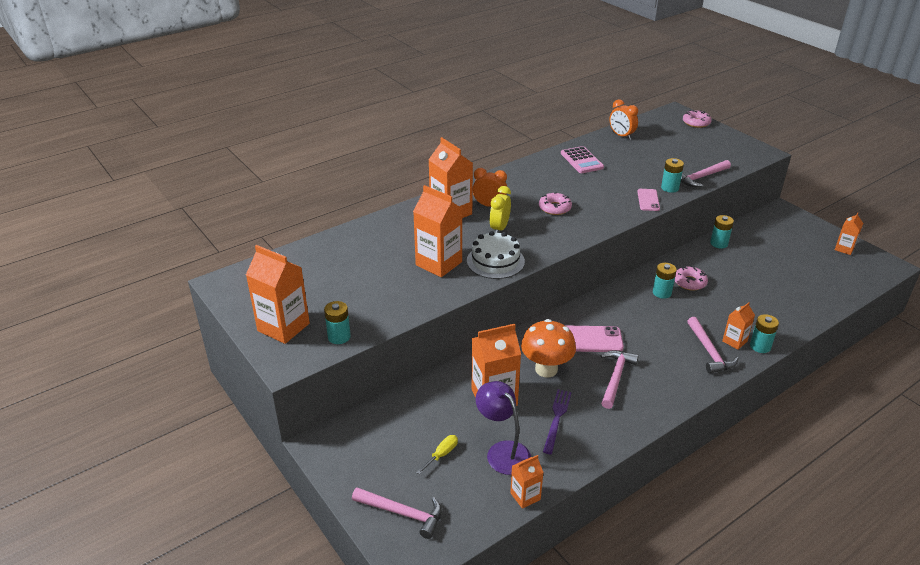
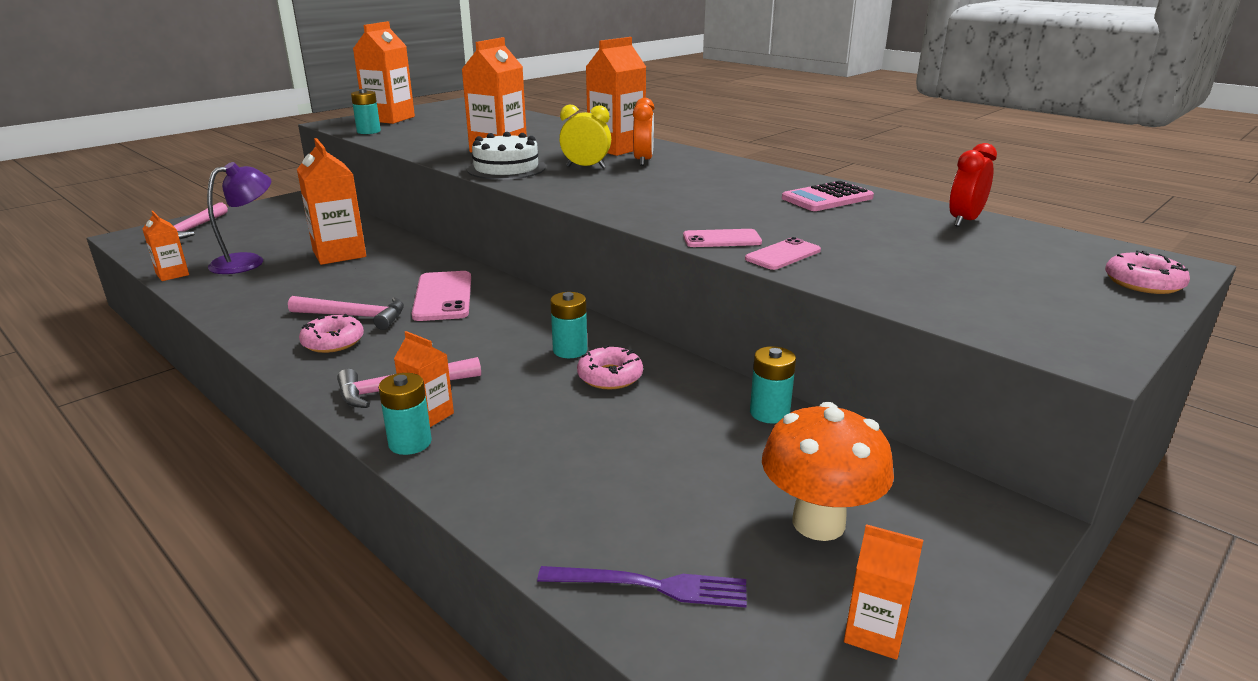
camera: 80 degrees right, 10 degrees down
(442, 454) = (259, 238): yellow screwdriver -> none
(546, 369) = (383, 276): orange mushroom -> orange mushroom (818, 523)
(554, 208) = (656, 188): pink donut -> pink donut (333, 342)
(557, 418) = (288, 284): purple fork -> purple fork (650, 586)
(621, 136) = (964, 221): orange clock -> red clock
(670, 188) = (783, 255): turquoise battery -> pink phone
(700, 177) = (855, 281): pink hammer -> none

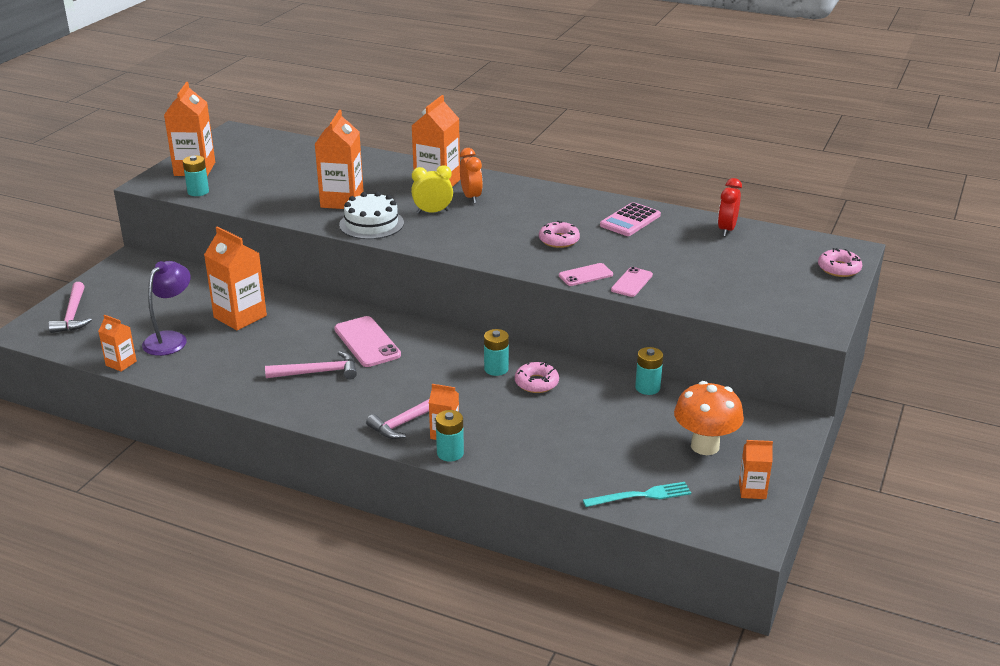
camera: 20 degrees left, 5 degrees up
(333, 342) = (324, 396): pink donut -> pink donut (559, 240)
(650, 586) = (641, 496): purple fork -> turquoise fork

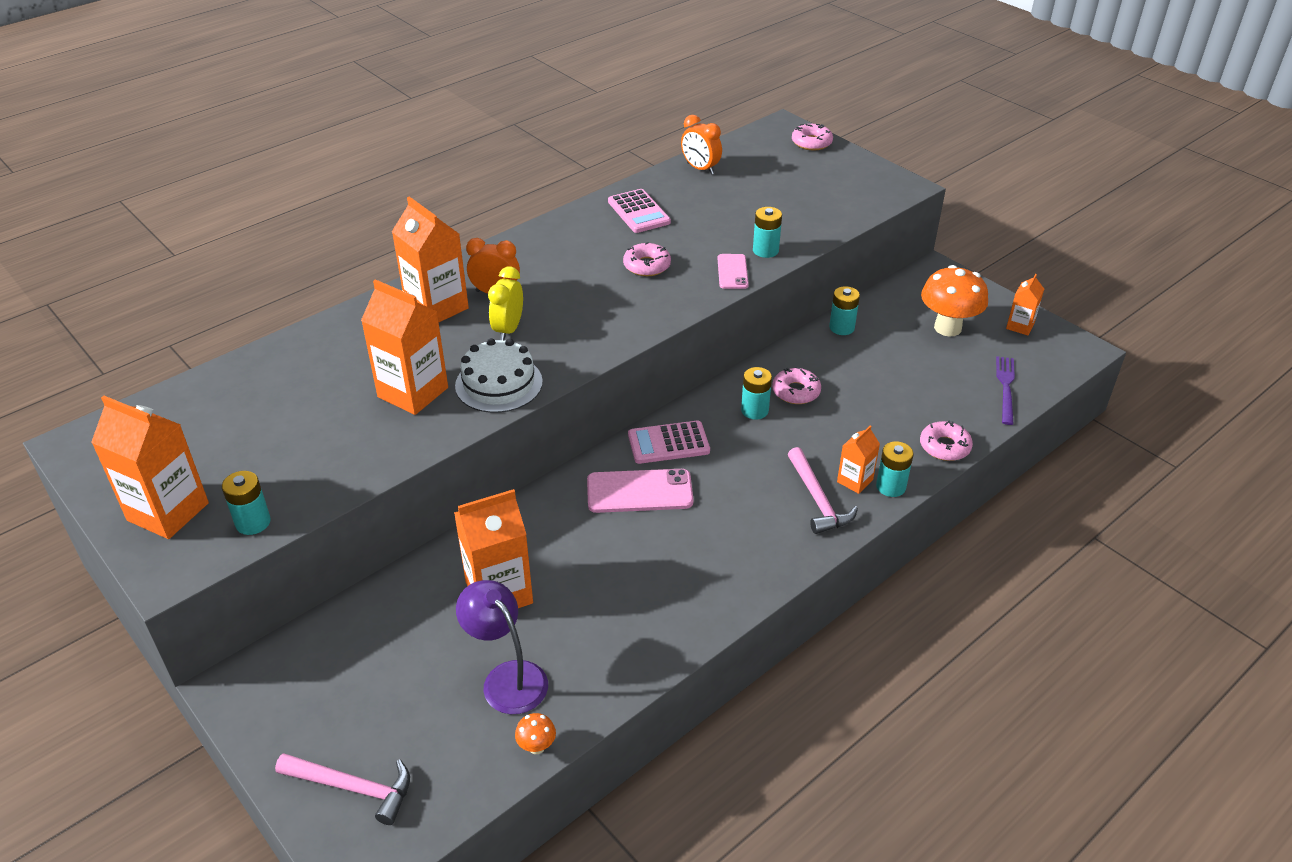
camera: 65 degrees left, 10 degrees up
(121, 363) = (536, 746): orange carton -> orange mushroom
(318, 372) = (680, 549): pink hammer -> none
(428, 341) = (668, 443): none -> pink calculator
(524, 473) = (944, 447): none -> pink donut
(632, 282) = (765, 250): pink phone -> turquoise battery
(641, 496) = (1005, 387): turquoise fork -> purple fork
(726, 230) = (700, 169): red clock -> orange clock

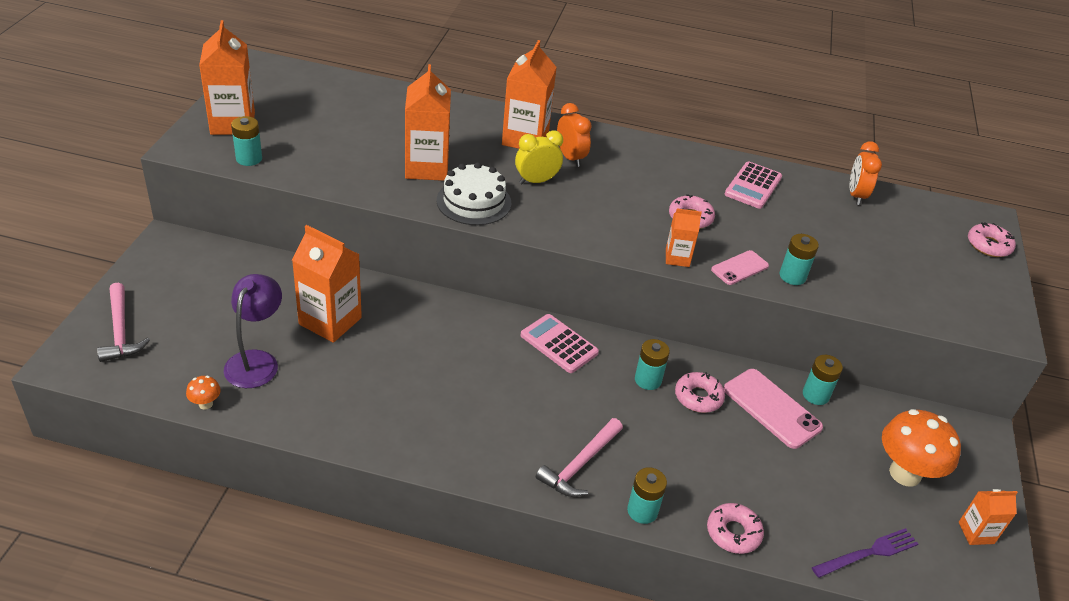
camera: 50 degrees right, 0 degrees up
(639, 492) = (491, 350): pink phone -> pink phone (771, 408)
(855, 481) = (626, 482): orange carton -> orange carton (677, 258)

